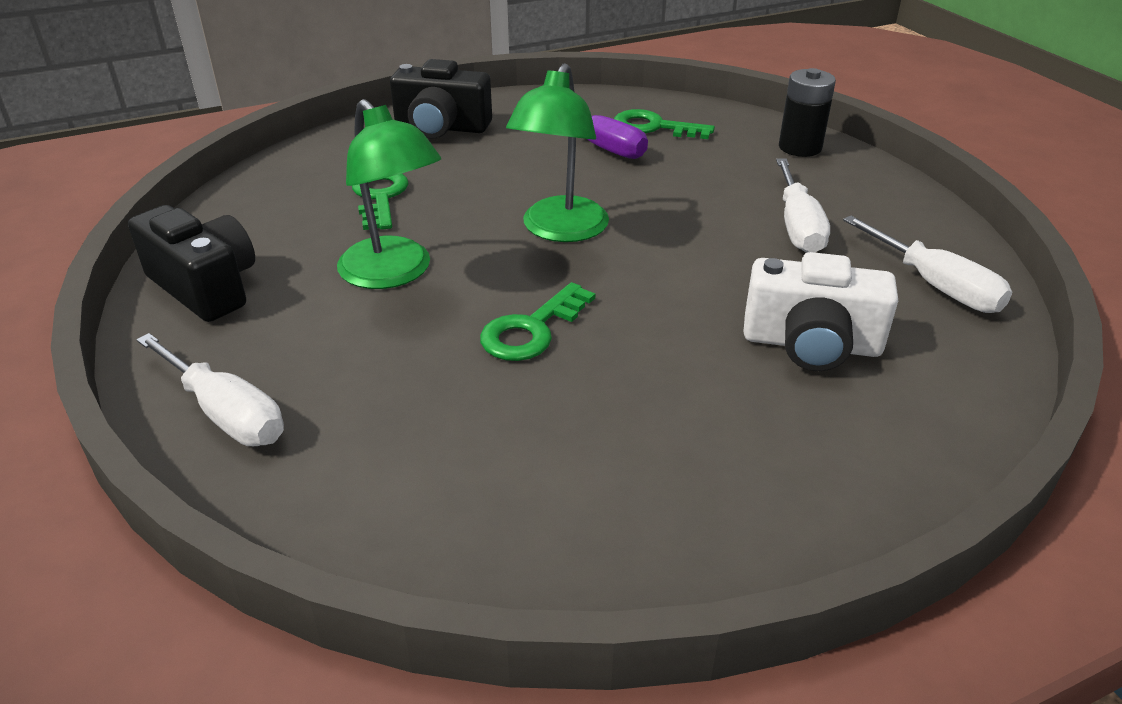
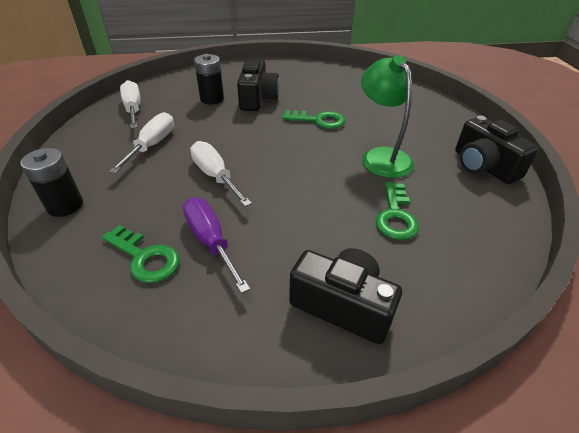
camera: 165 degrees left, 5 degrees up
(226, 413) = (441, 112): white screwdriver -> white screwdriver (215, 176)
(532, 330) = (319, 120): green key -> green key turned 45 degrees clockwise
(560, 230) = (283, 166): green lamp -> none
(706, 366) = (257, 99): none -> black camera
(811, 344) = (212, 99): white camera -> black battery

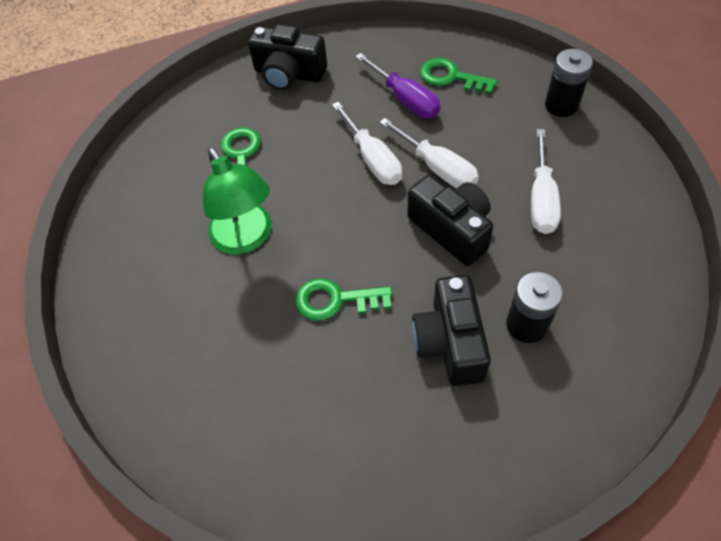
camera: 175 degrees right, 15 degrees up
(133, 109) = (630, 269): white screwdriver -> white screwdriver (372, 159)
(483, 166) = (121, 246): black camera -> black camera (452, 229)

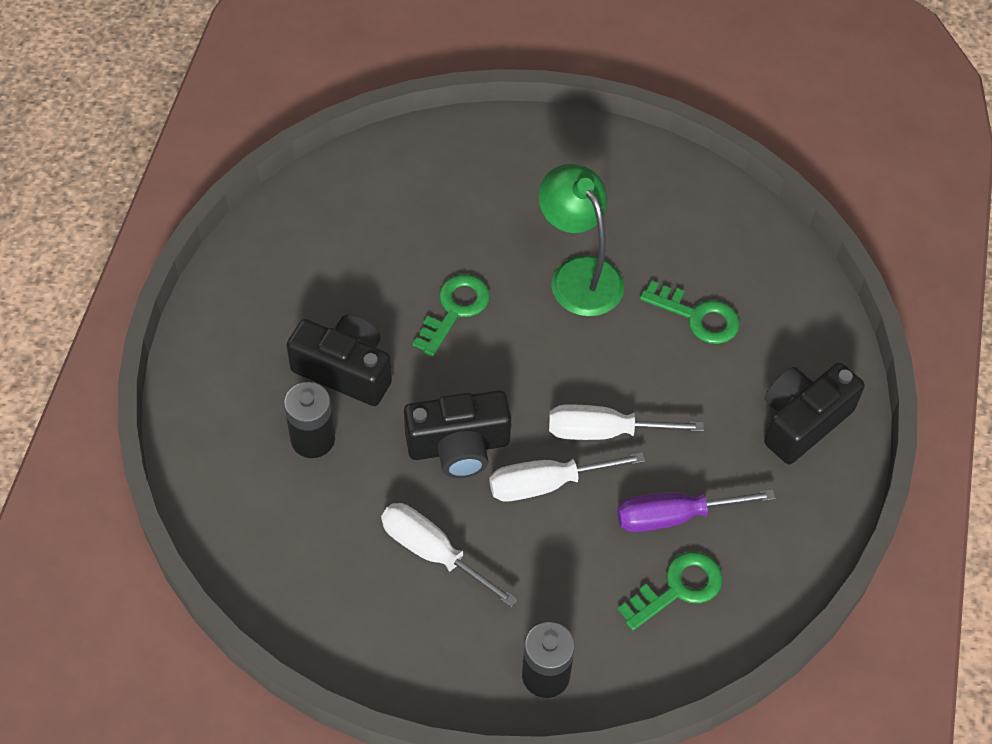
camera: 115 degrees right, 0 degrees up
(246, 238) = (579, 274): green lamp -> green lamp turned 60 degrees clockwise

